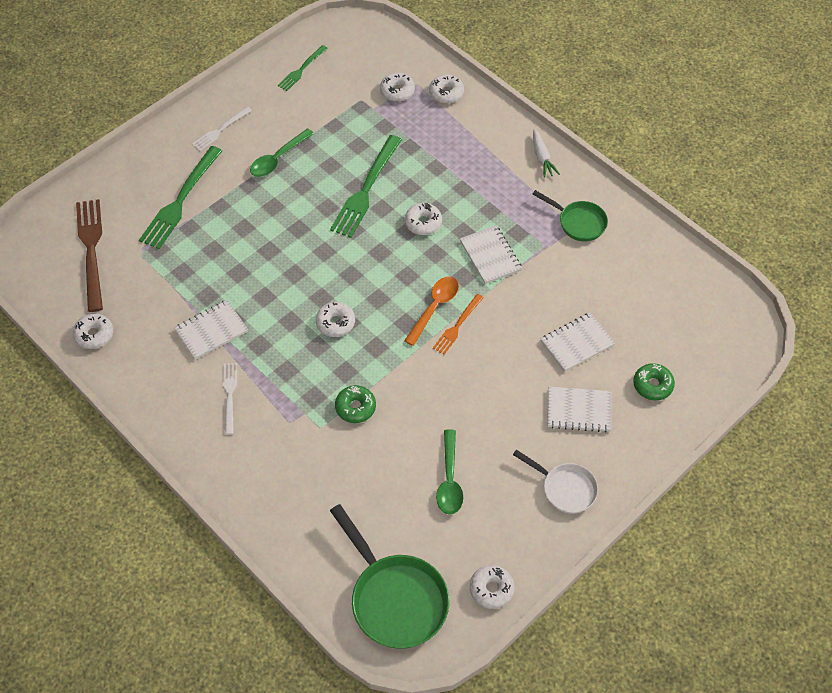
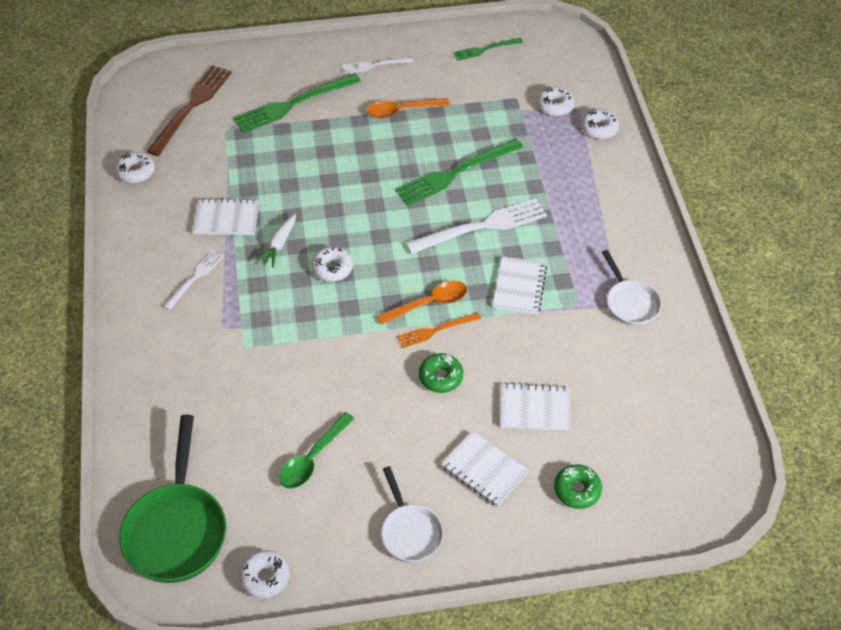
camera: 35 degrees right, 5 degrees down
(278, 159) = (402, 111): green spoon -> orange spoon
(355, 407) = (287, 348): green donut -> green donut (440, 377)
(423, 223) = (482, 226): white donut -> white fork
(542, 157) = (643, 227): white carrot -> white carrot (279, 245)
(578, 222) = (630, 303): green pan -> white pan

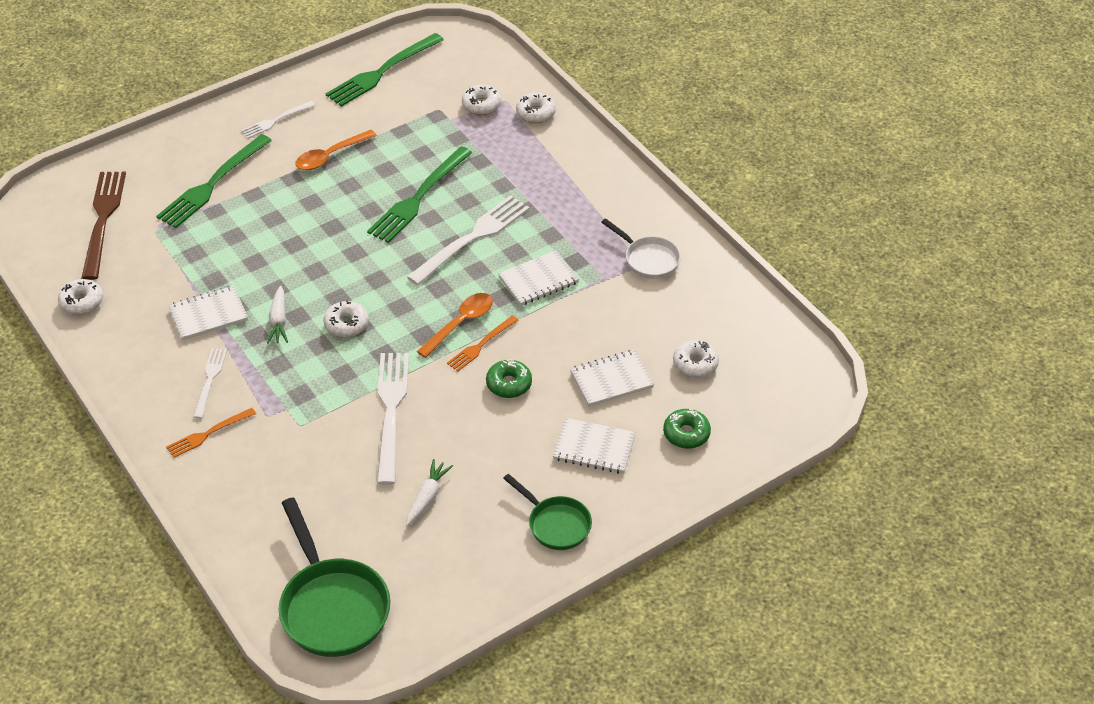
camera: 25 degrees left, 5 degrees down
(167, 326) = (208, 434): none -> orange fork
(265, 577) = (442, 613): white donut -> white donut (695, 364)
(313, 458) = (427, 497): green spoon -> white carrot
(326, 364) = (391, 411): none -> white fork
(410, 532) = (555, 524): white pan -> green pan
(485, 49) = (382, 72): green fork -> green fork, size x1.81
(519, 287) = (538, 280): white notebook -> white notebook turned 75 degrees clockwise

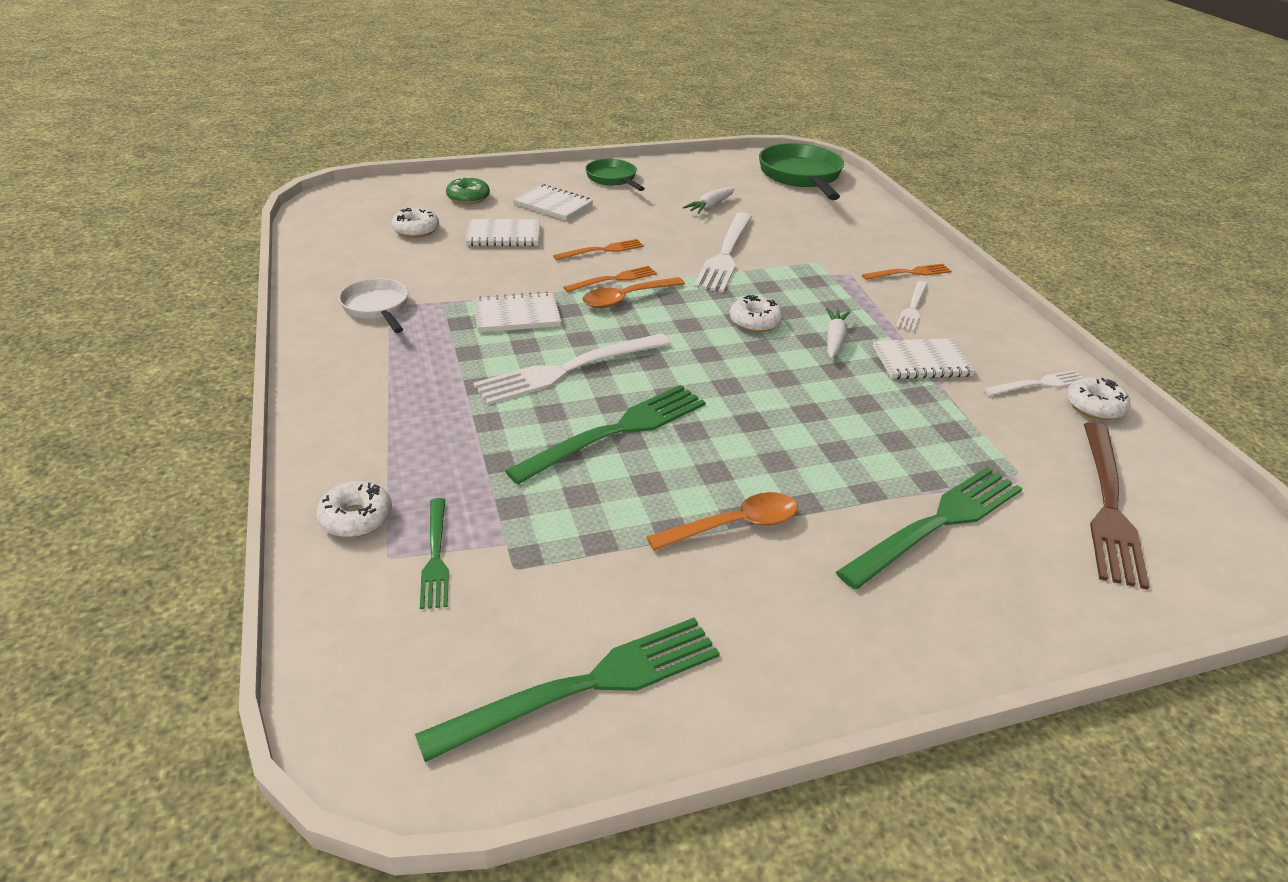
camera: 165 degrees left, 10 degrees down
(276, 121) = (825, 620): white fork -> white fork (1038, 384)
(481, 105) = (435, 556): white donut -> green fork
(509, 384) = (602, 250): green donut -> orange fork

